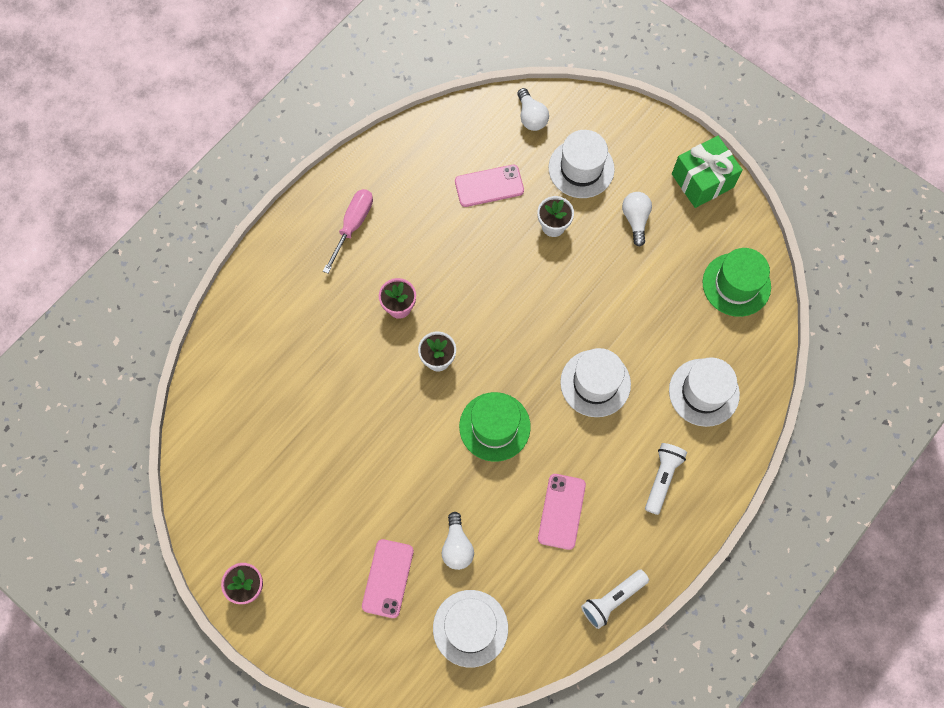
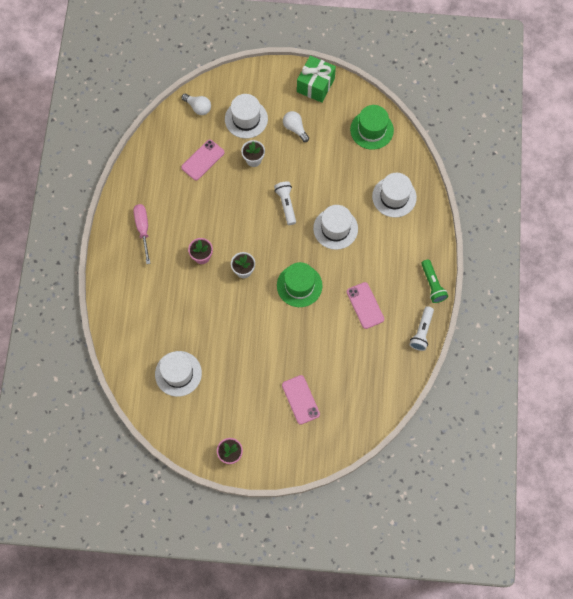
camera: 35 degrees left, 0 degrees up
(457, 546) = (324, 359): white light bulb -> none
(470, 628) = (361, 395): white hat -> white hat (178, 373)
(662, 478) = (404, 254): white flashlight -> white flashlight (286, 204)
(672, 545) = (432, 284): none -> green flashlight

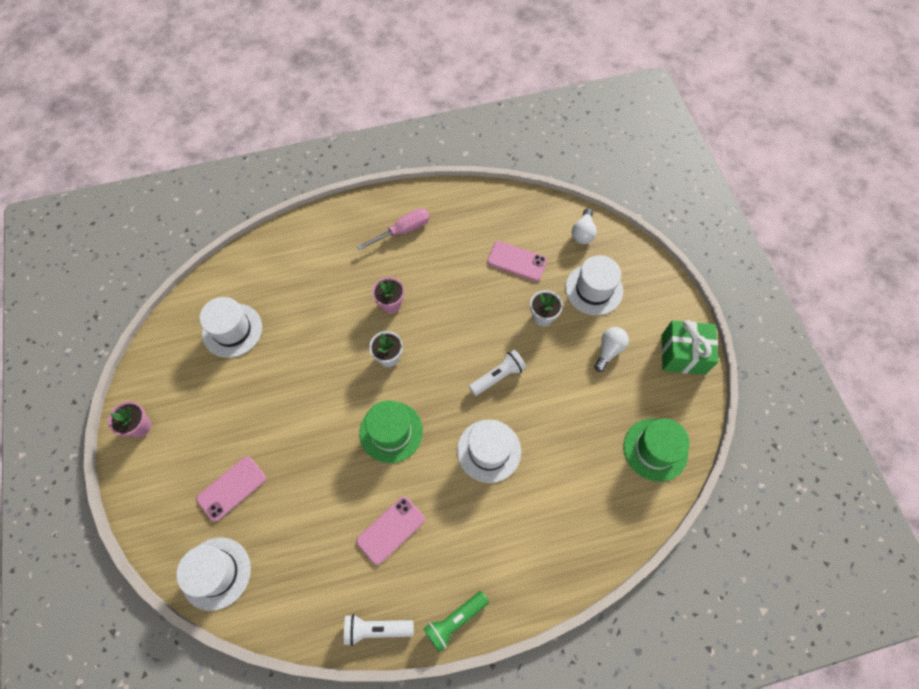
camera: 70 degrees right, 5 degrees down
(394, 197) = (568, 515): white hat -> white hat (216, 573)

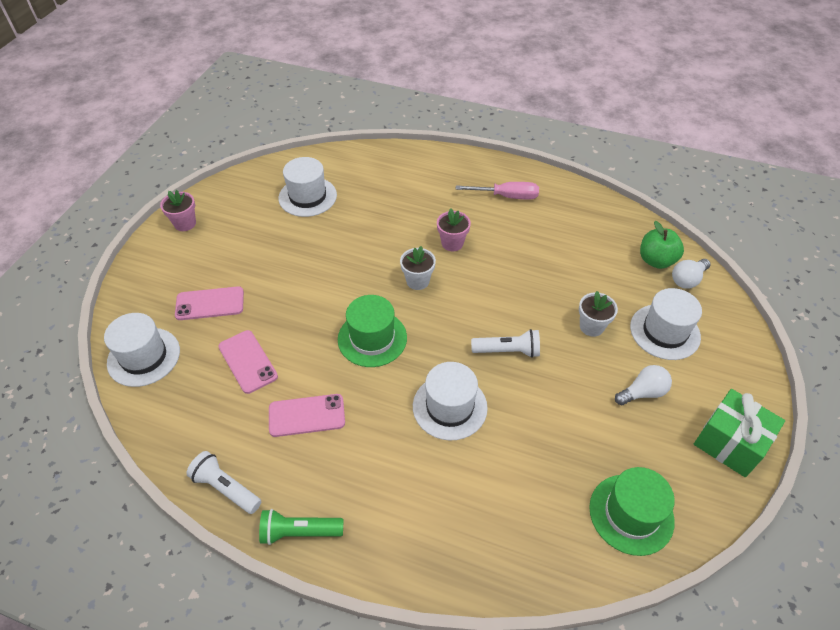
camera: 35 degrees right, 15 degrees down
(517, 261) = (599, 269): pink phone -> pink phone (248, 361)
(552, 228) = (656, 260): none -> green apple

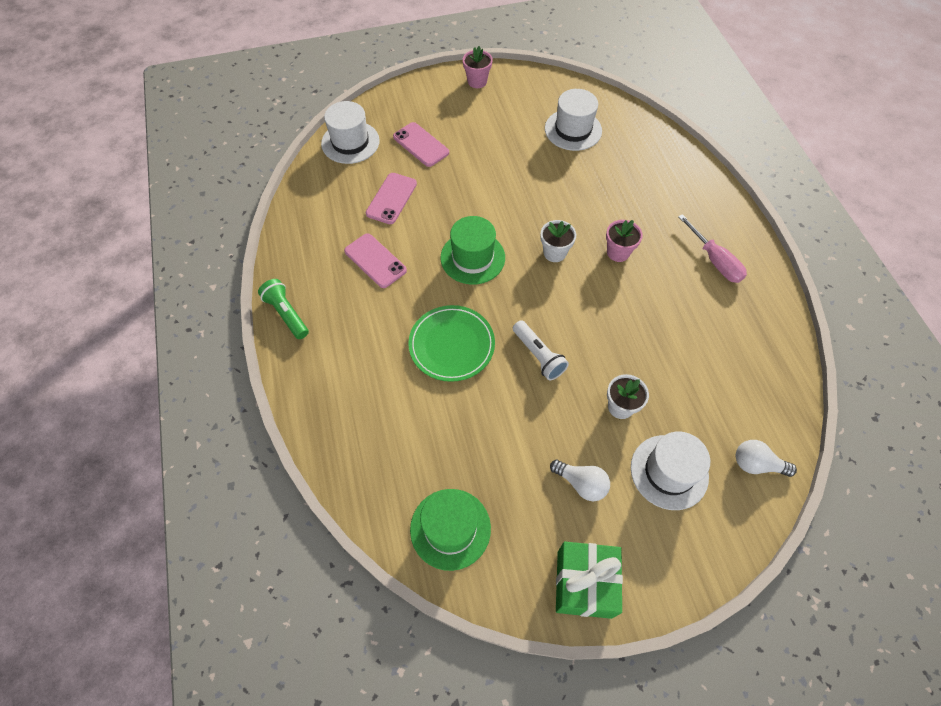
camera: 55 degrees right, 10 degrees up
(226, 488) = (289, 253): white flashlight -> none
(449, 407) = (451, 345): white hat -> green plate
(656, 260) = (755, 424): green apple -> none

